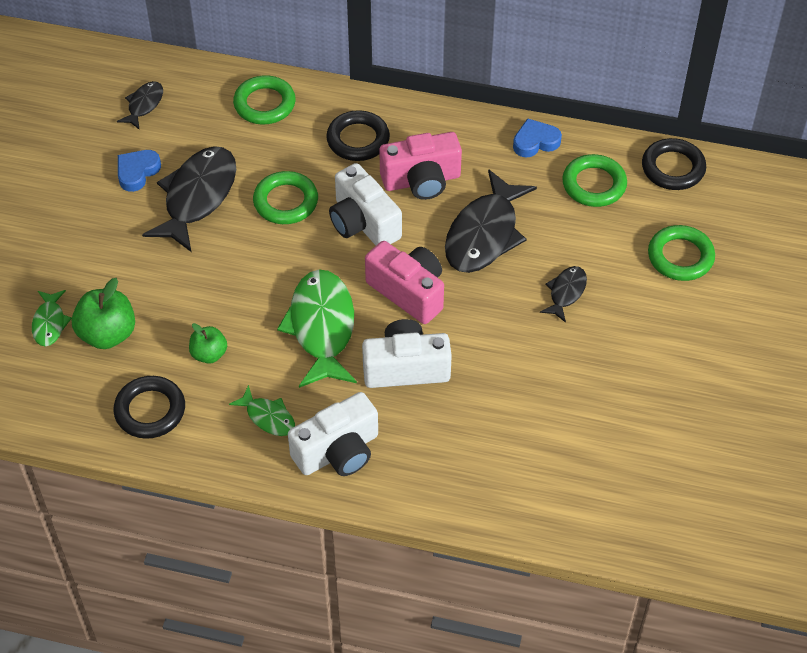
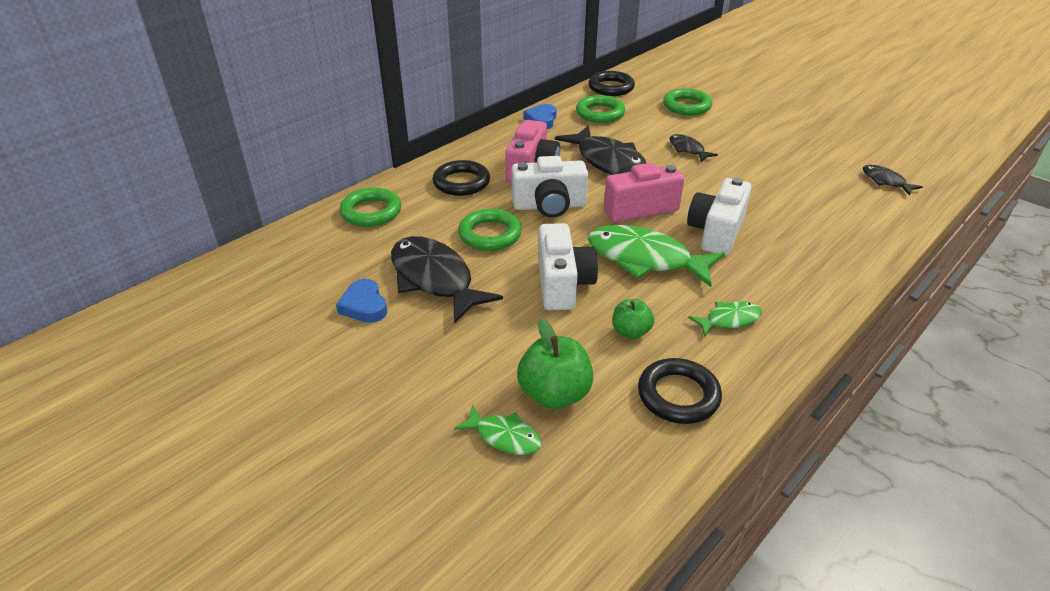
camera: 60 degrees left, 15 degrees down
(144, 105) = (287, 275): black fish -> black fish (885, 181)
(338, 451) = (789, 292): white camera -> white camera (562, 284)

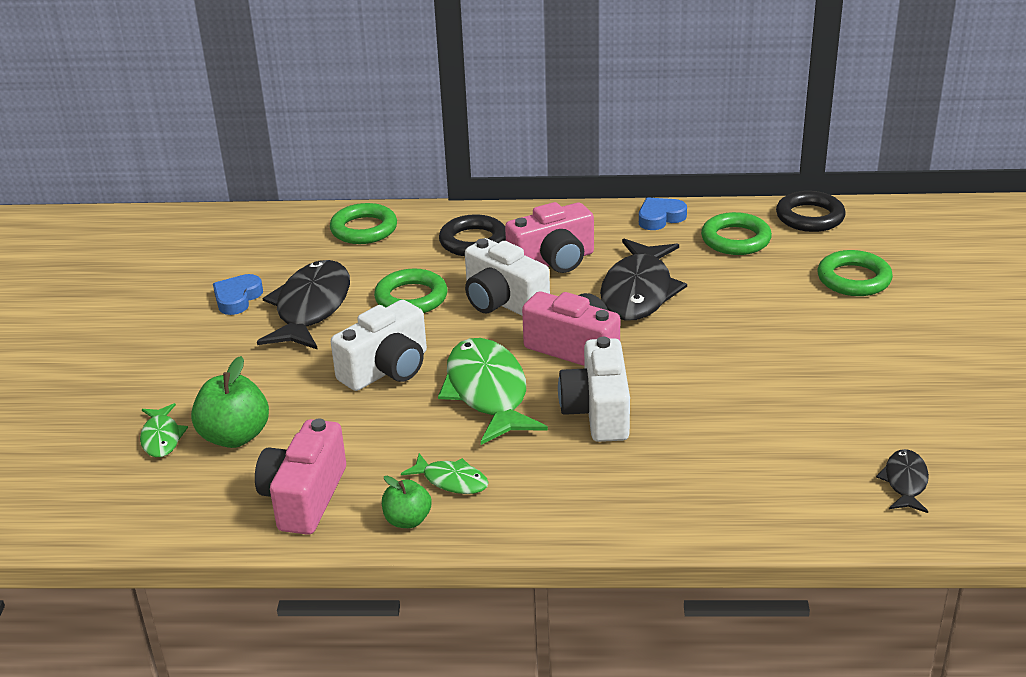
camera: 50 degrees right, 5 degrees down
(630, 332) = (362, 435): green apple -> green apple (407, 520)
(678, 395) = (304, 498): black ring -> pink camera
(688, 149) = (747, 324): black fish -> none
(716, 232) = (598, 412): white camera -> white camera turned 75 degrees counterclockwise

